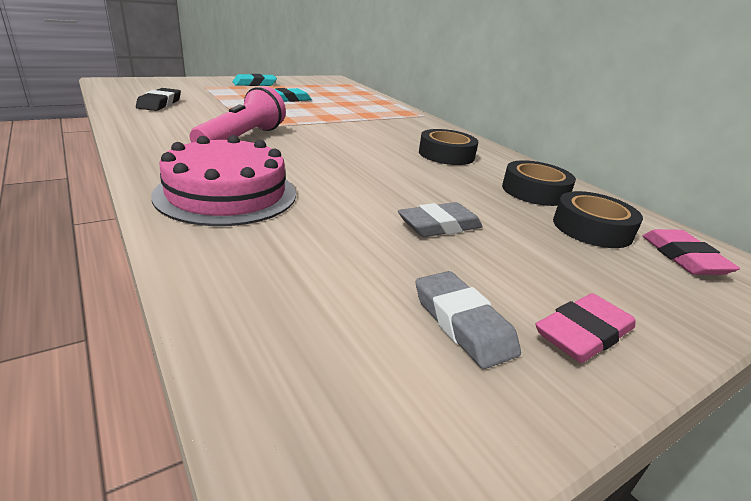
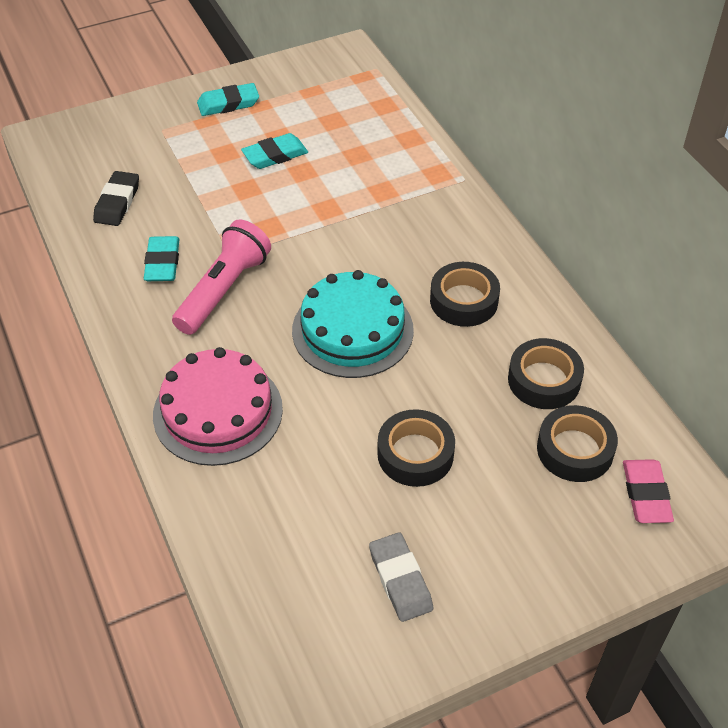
camera: 10 degrees right, 20 degrees up
(190, 125) = (162, 263): none -> turquoise eraser
(358, 161) = (352, 330): none -> turquoise cake
(439, 226) = (415, 454): grey eraser -> black tape
(583, 334) = (491, 590): pink eraser -> none

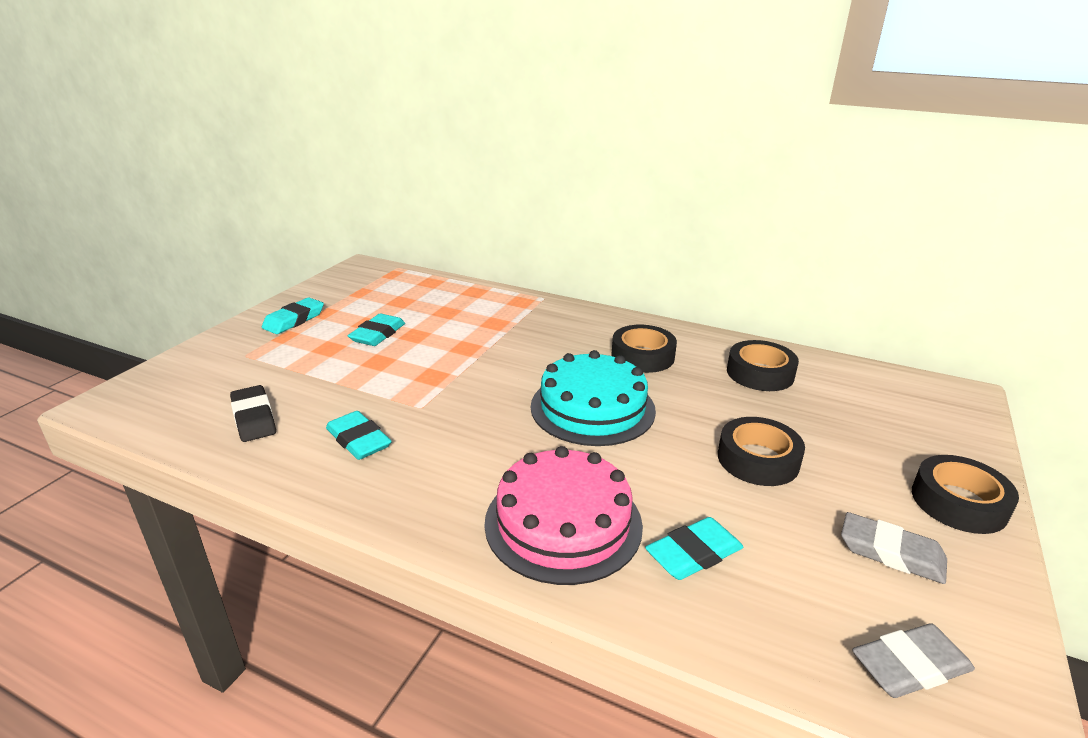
camera: 40 degrees left, 20 degrees down
(224, 290) = (446, 432): pink flashlight -> none
(270, 487) = (694, 554): none -> turquoise eraser
(299, 639) = (910, 666): none -> grey eraser
(575, 450) = (840, 400): black tape -> black tape (958, 502)
(646, 494) = (915, 401): pink eraser -> none

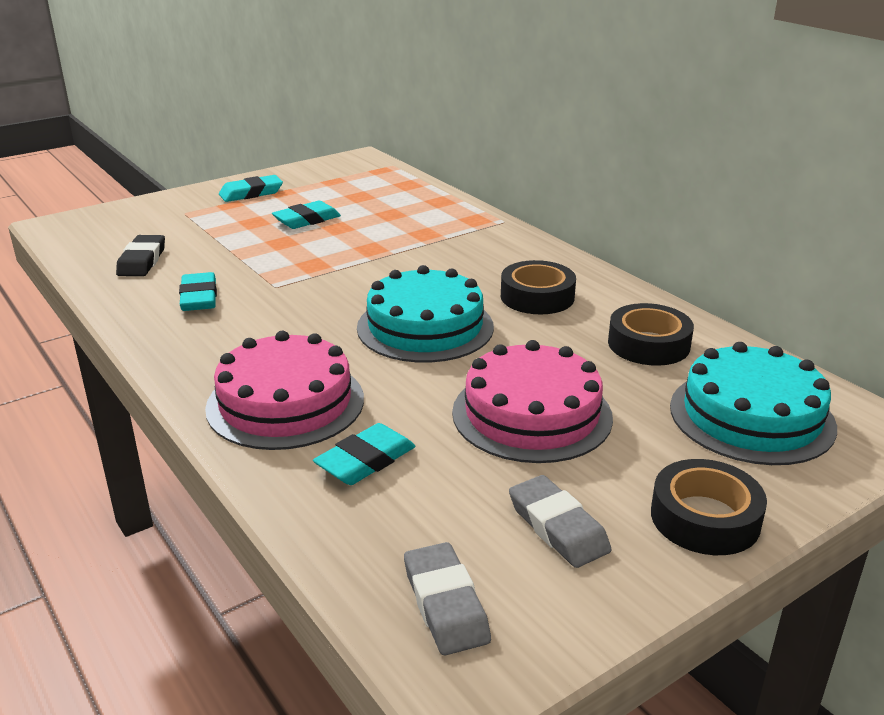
camera: 30 degrees right, 0 degrees up
(694, 554) = (365, 461): turquoise eraser -> turquoise eraser turned 45 degrees counterclockwise
(758, 459) = (532, 414): black tape -> pink cake
(884, 409) = (751, 416): none -> turquoise cake
(910, 666) = (445, 604): grey eraser -> grey eraser turned 60 degrees clockwise

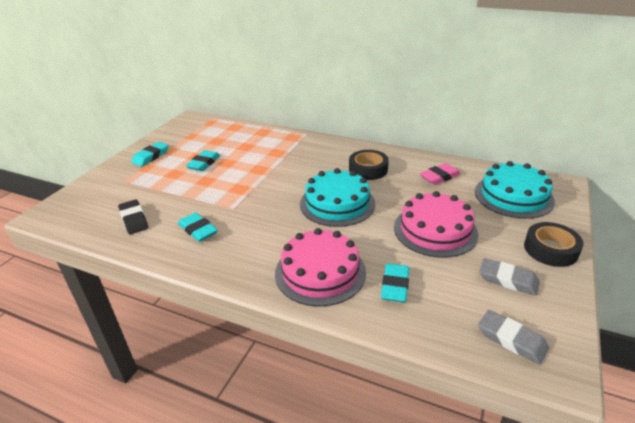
camera: 30 degrees left, 5 degrees up
(648, 344) = (440, 177): black tape -> pink eraser

